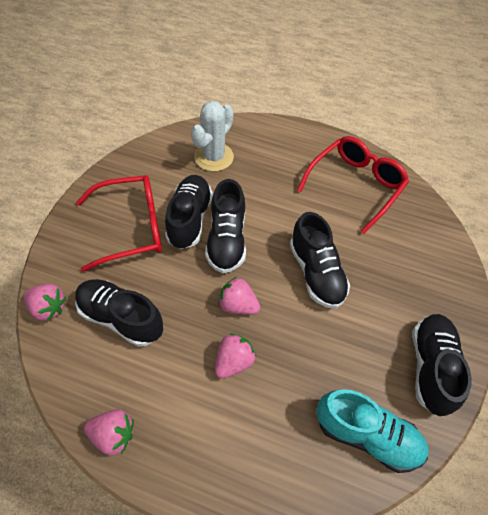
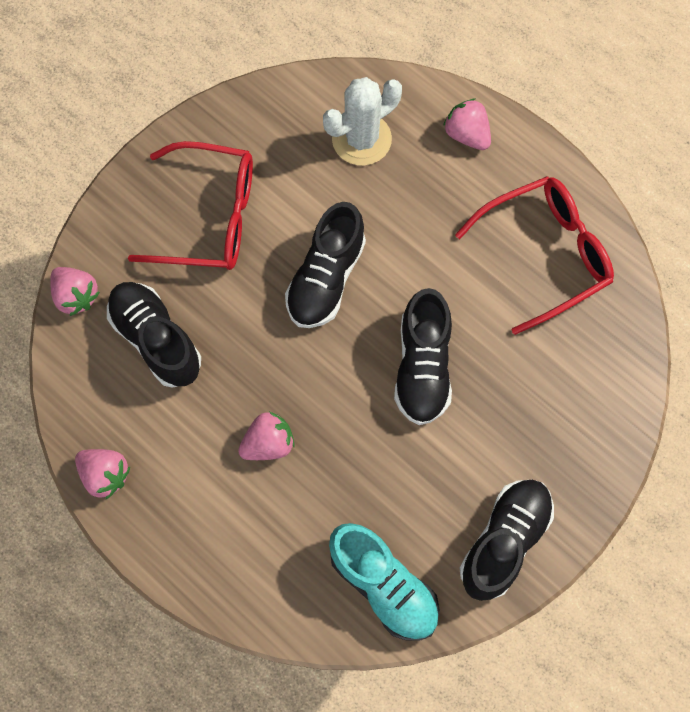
camera: 25 degrees right, 15 degrees up
(189, 219) = (289, 230): black shoe -> none
(238, 305) = (303, 374): pink strawberry -> pink strawberry (467, 134)

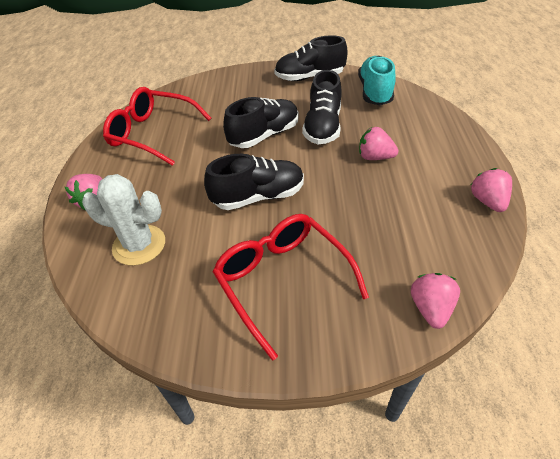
camera: 130 degrees left, 25 degrees down
(156, 339) = (393, 240): black shoe -> black shoe (322, 127)

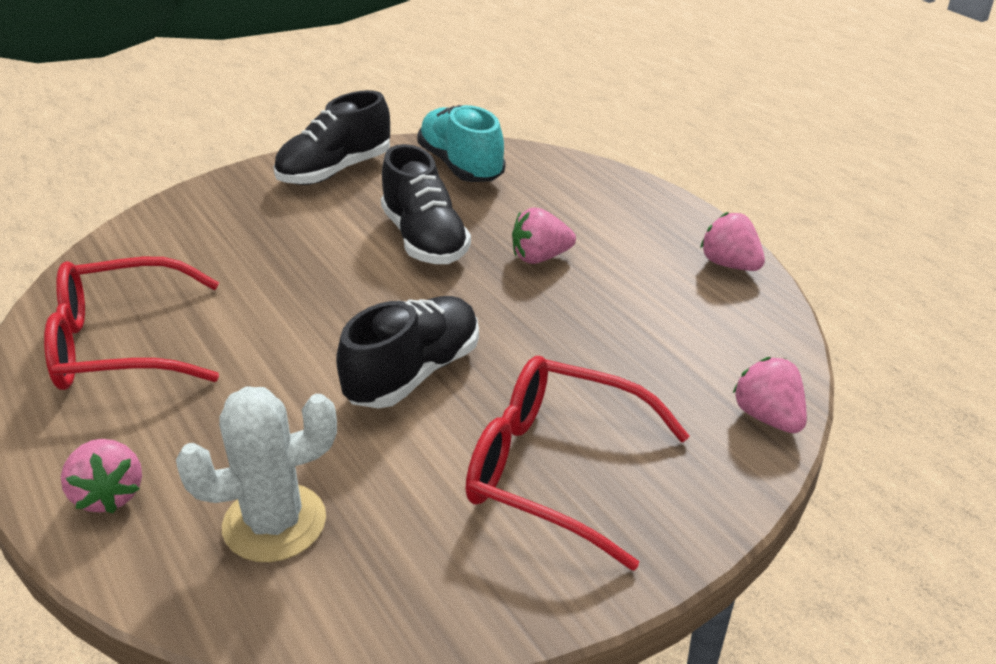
camera: 35 degrees left, 10 degrees down
(264, 135) = (339, 281): black shoe -> none

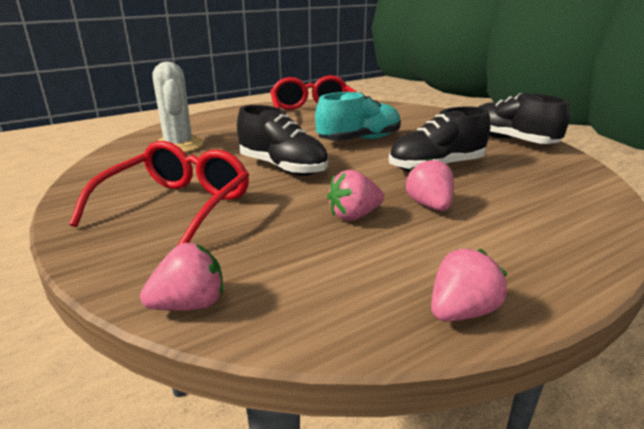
camera: 90 degrees right, 10 degrees down
(109, 494) = (213, 121): pink strawberry -> pink strawberry (354, 216)
(461, 166) = (559, 176): turquoise shoe -> turquoise shoe (359, 140)

